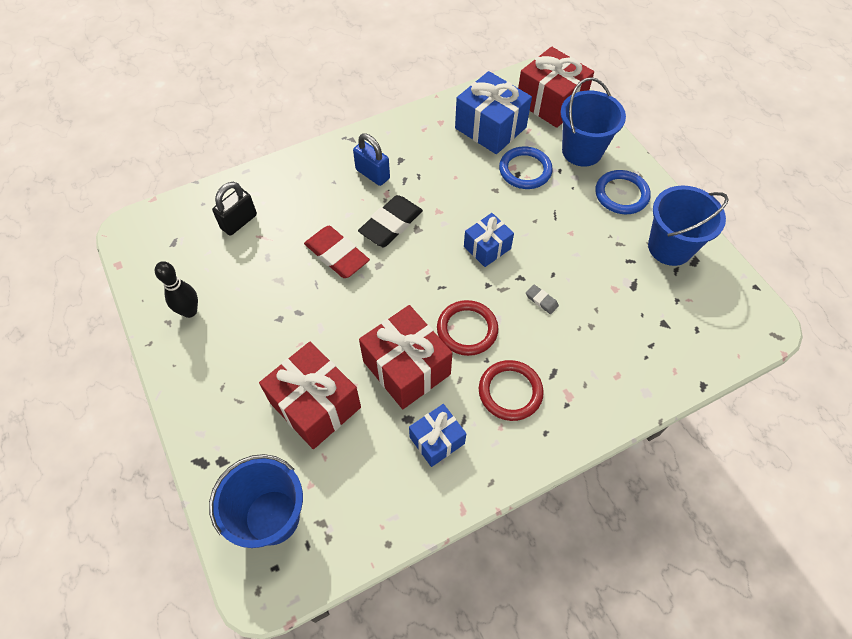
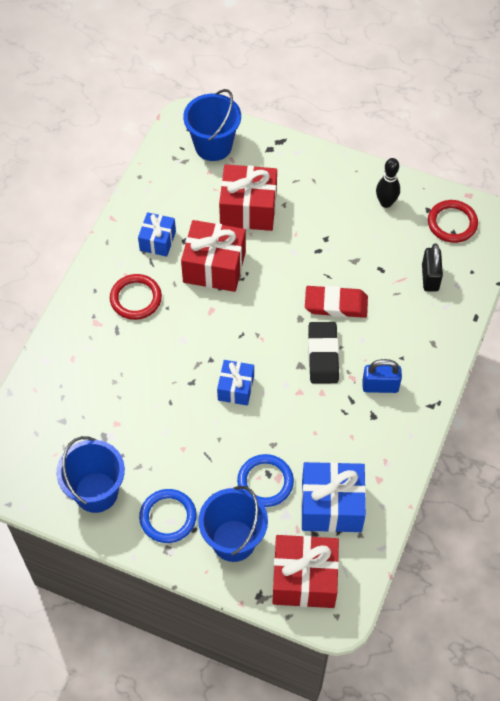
camera: 140 degrees right, 0 degrees up
(467, 329) = (197, 318): red ring -> red ring (452, 223)
(541, 300) = (163, 375): grey eraser -> none

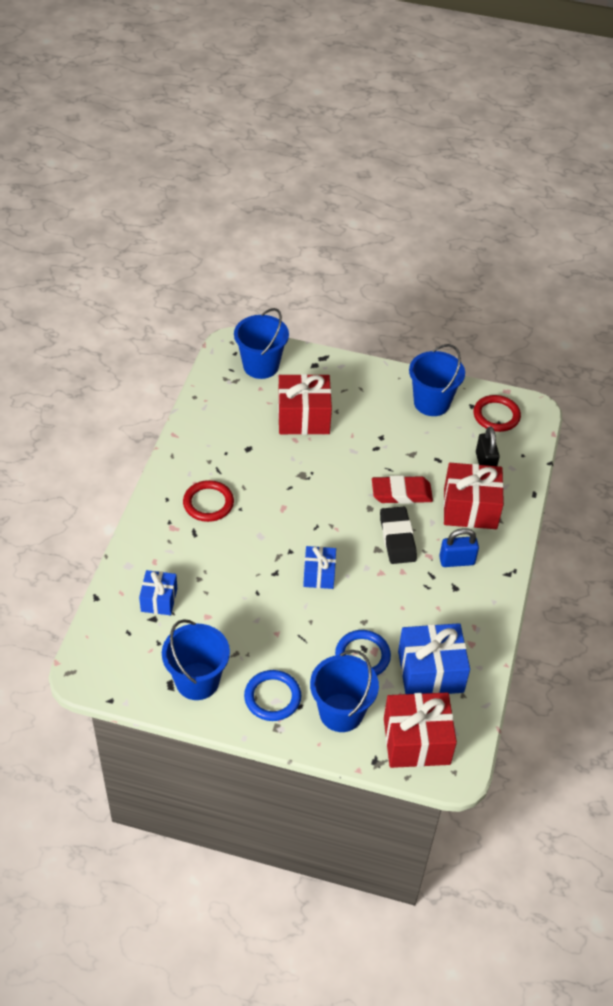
camera: 10 degrees left, 10 degrees down
(157, 241) = (221, 451): blue gift -> blue gift (159, 600)
(214, 267) = (279, 469): red gift -> red gift (470, 508)
(386, 203) = (431, 403): black bowling pin -> blue bucket

